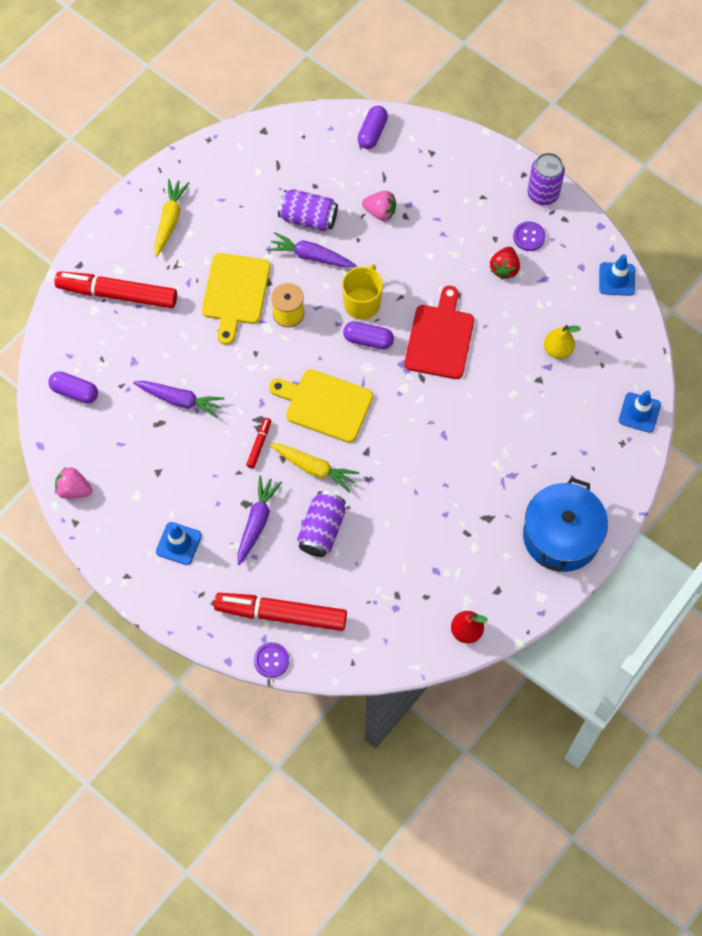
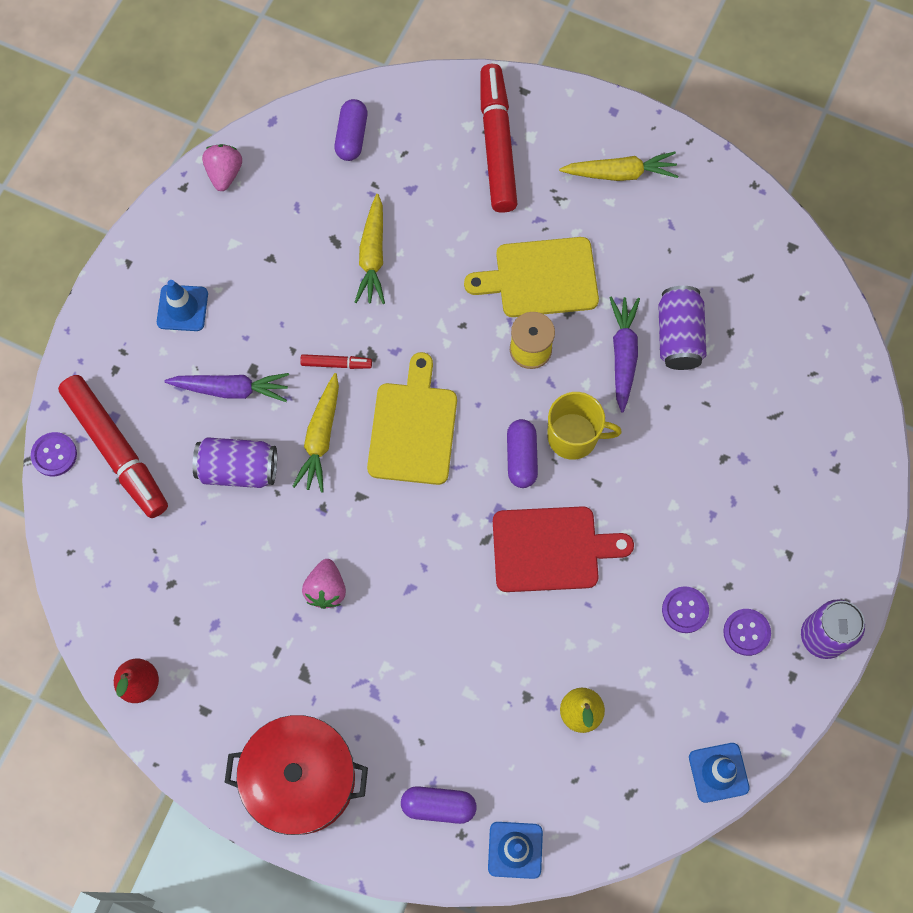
camera: 75 degrees right, 5 degrees up
(180, 400) = (372, 256): purple carrot -> yellow carrot
(281, 614) = (116, 450): red marker -> red marker turned 150 degrees clockwise
(372, 133) = (839, 383): purple capsule -> purple capsule (438, 806)
(380, 212) = (718, 424): pink strawberry -> pink strawberry (326, 589)
(504, 268) = (685, 610): red strawberry -> purple button
(561, 536) = (301, 779): blue pot -> red pot

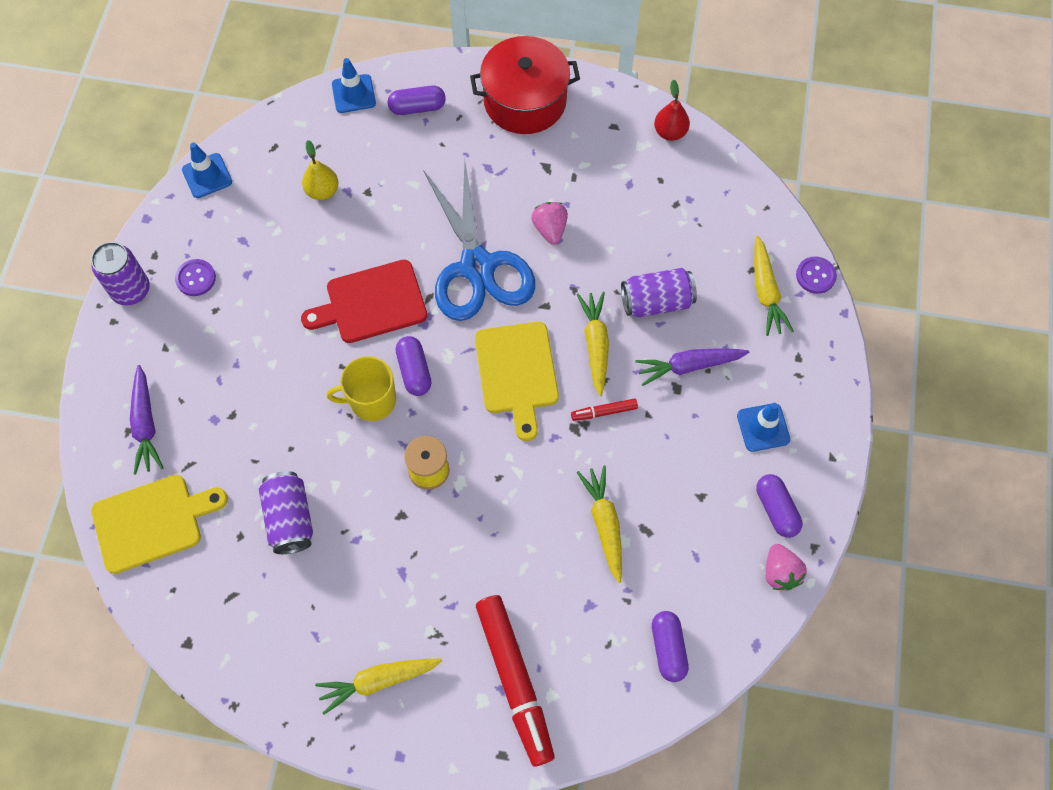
camera: 165 degrees right, 5 degrees down
(116, 450) = (765, 292): red marker -> yellow carrot
(204, 228) = (776, 509): none -> purple capsule
(422, 563) = (477, 266): none -> blue scissors
(541, 278) = (435, 544): yellow cutting board -> yellow cutting board (152, 522)
(623, 354) = (340, 487): purple carrot -> purple carrot (146, 425)
(685, 610) = (250, 283): purple button -> none

